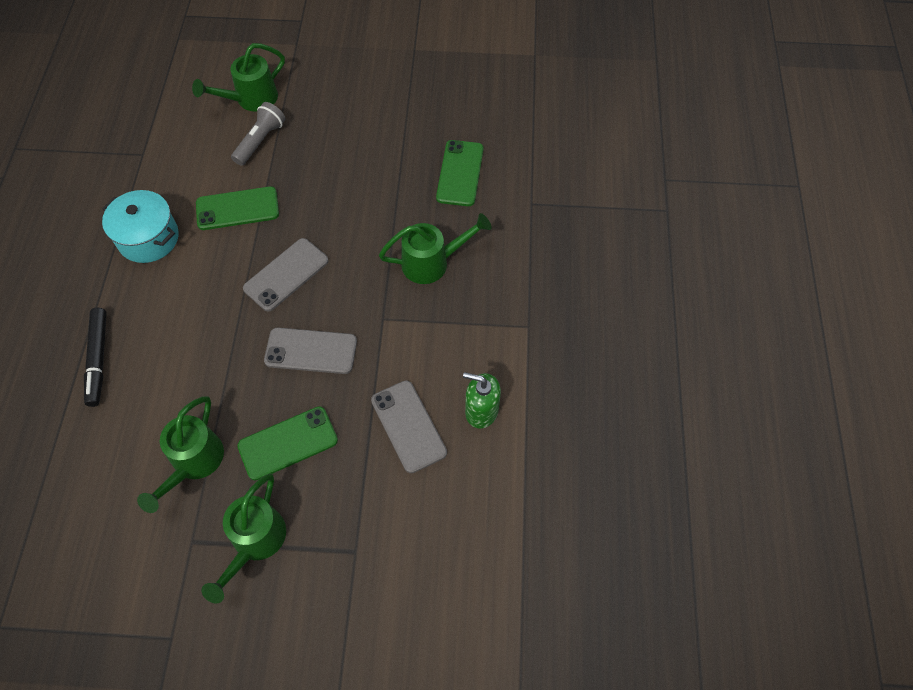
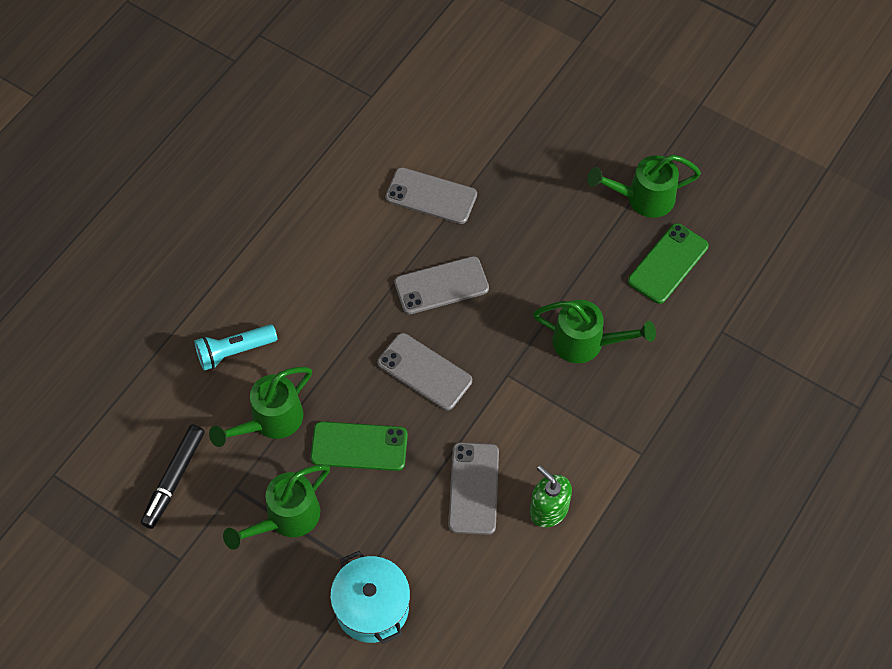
camera: 30 degrees right, 0 degrees up
(98, 359) = (236, 283): black marker -> black marker (174, 479)
(127, 419) = (234, 352): none -> turquoise flashlight
(148, 238) = (335, 186): turquoise pot -> turquoise pot (372, 607)
(237, 208) = (431, 196): green phone -> grey phone
(251, 99) = (504, 84): green watering can -> green watering can (643, 198)
(260, 141) = (489, 134): grey flashlight -> none

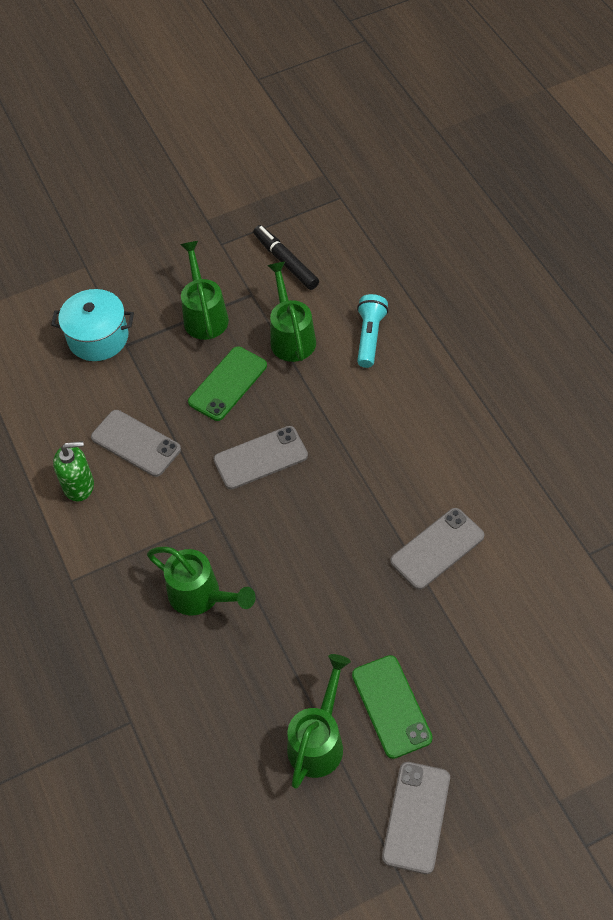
camera: 125 degrees right, 5 degrees down
(441, 285) = (335, 510): grey phone -> grey phone (416, 817)
(586, 343) = (201, 596): green watering can -> green watering can turned 105 degrees counterclockwise
(668, 264) = (231, 718): green phone -> green phone (391, 706)

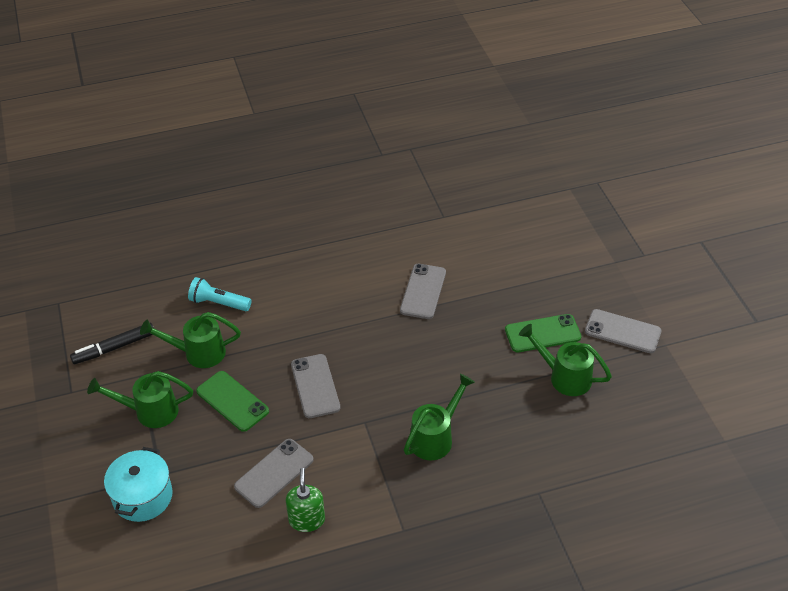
camera: 85 degrees left, 10 degrees down
(437, 549) = (423, 291): grey phone -> grey phone turned 45 degrees clockwise

